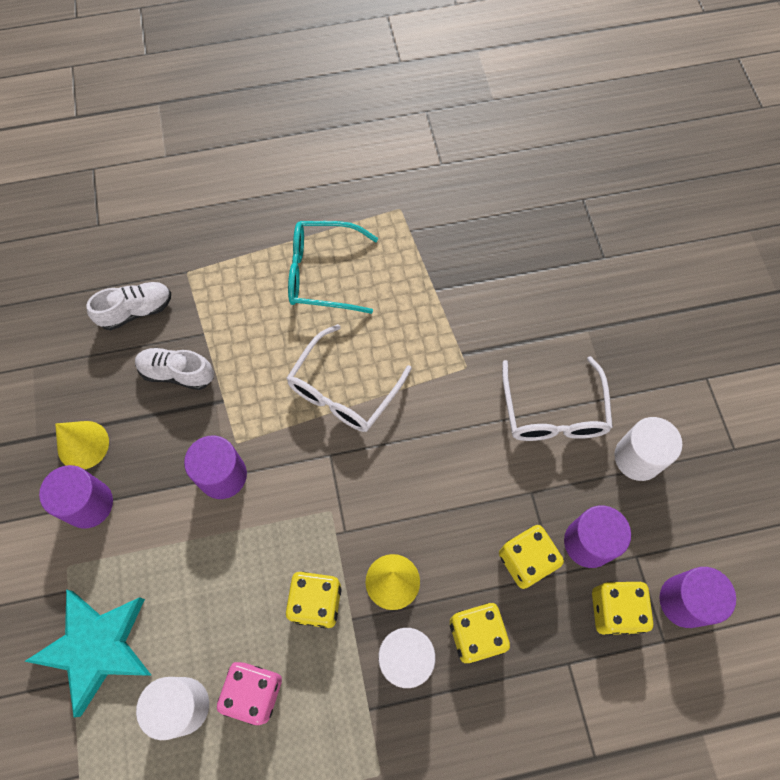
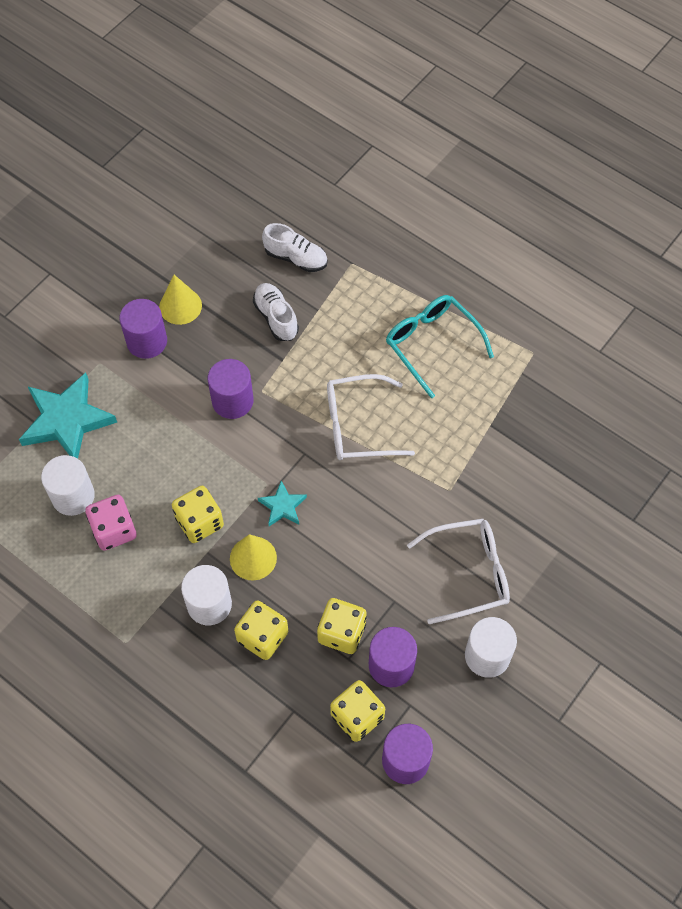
camera: 50 degrees right, 5 degrees down
(364, 515) = (282, 506): none -> turquoise star
(553, 412) = (469, 573): white glasses -> white glasses turned 150 degrees counterclockwise

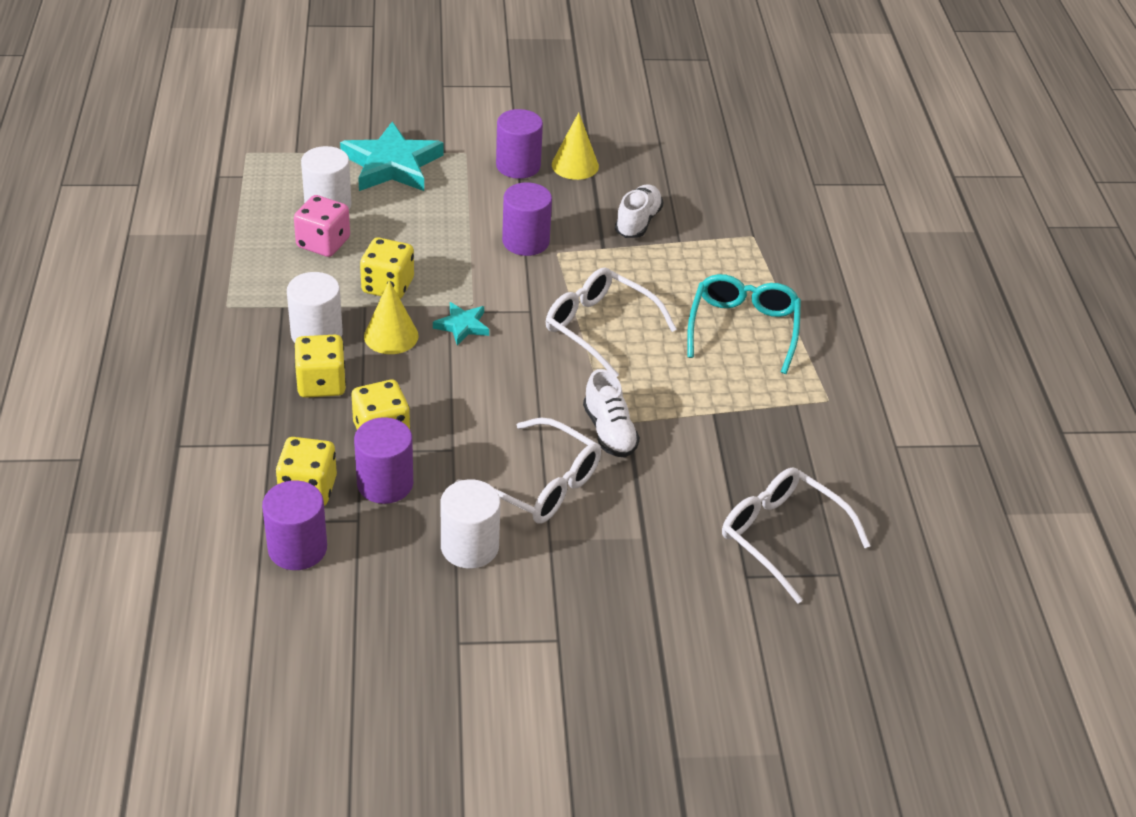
camera: 45 degrees right, 20 degrees down
(296, 258) = (710, 202): white shoe -> white shoe (609, 432)
(618, 475) = (781, 536): none -> white glasses

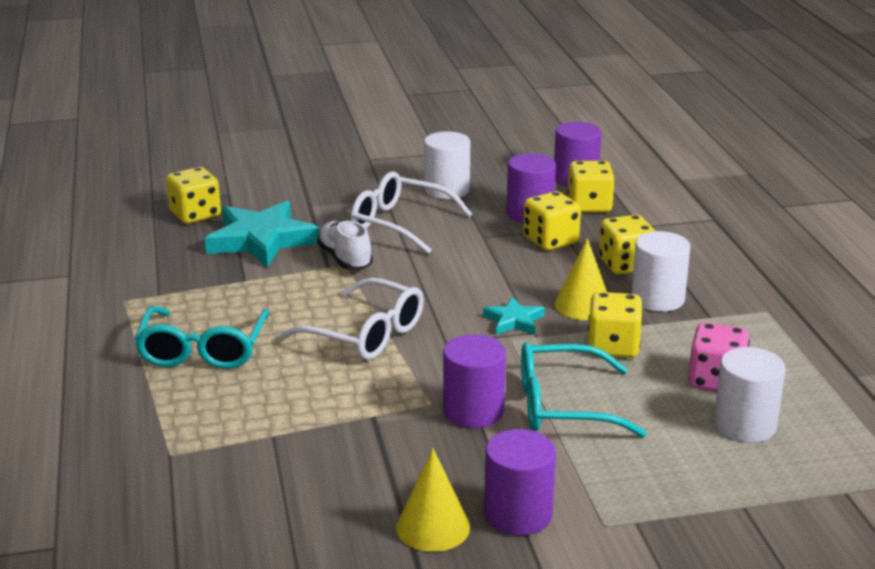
camera: 175 degrees right, 15 degrees down
(392, 165) = (700, 491): turquoise star -> turquoise star (261, 240)
(455, 237) = (563, 406): none -> turquoise glasses
(638, 222) = (330, 453): white shoe -> none
(781, 536) = (195, 214): white glasses -> yellow dice

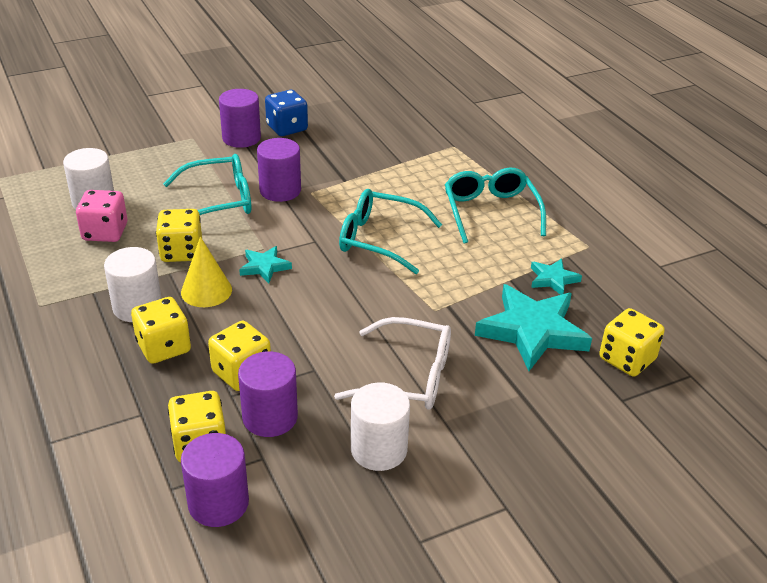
camera: 165 degrees right, 10 degrees up
(198, 276) = (553, 279): none -> turquoise star
(345, 259) = (438, 317): white shoe -> none
(366, 334) = (379, 239): white glasses -> turquoise glasses
(433, 527) = (287, 128): yellow cone -> blue dice

